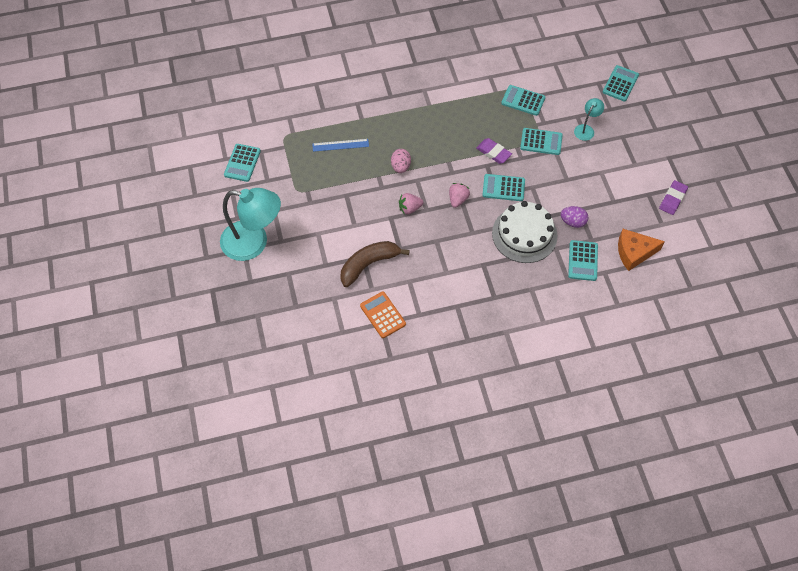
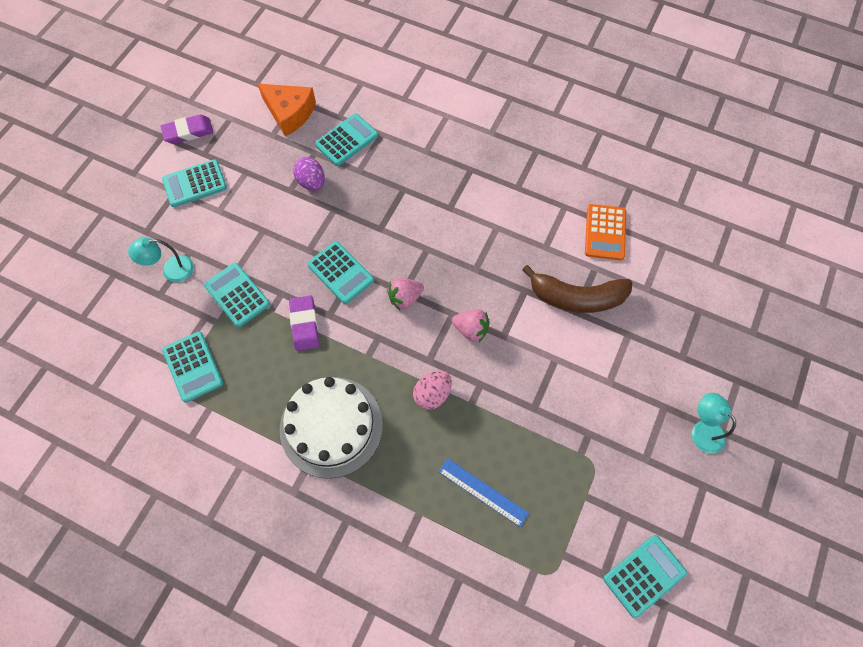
camera: 140 degrees left, 5 degrees up
(254, 243) = (702, 430): turquoise lamp -> turquoise lamp, size x0.46
(524, 234) = (374, 206): white cake -> white cake (331, 426)
(620, 83) = (61, 296): turquoise calculator -> turquoise calculator (195, 184)

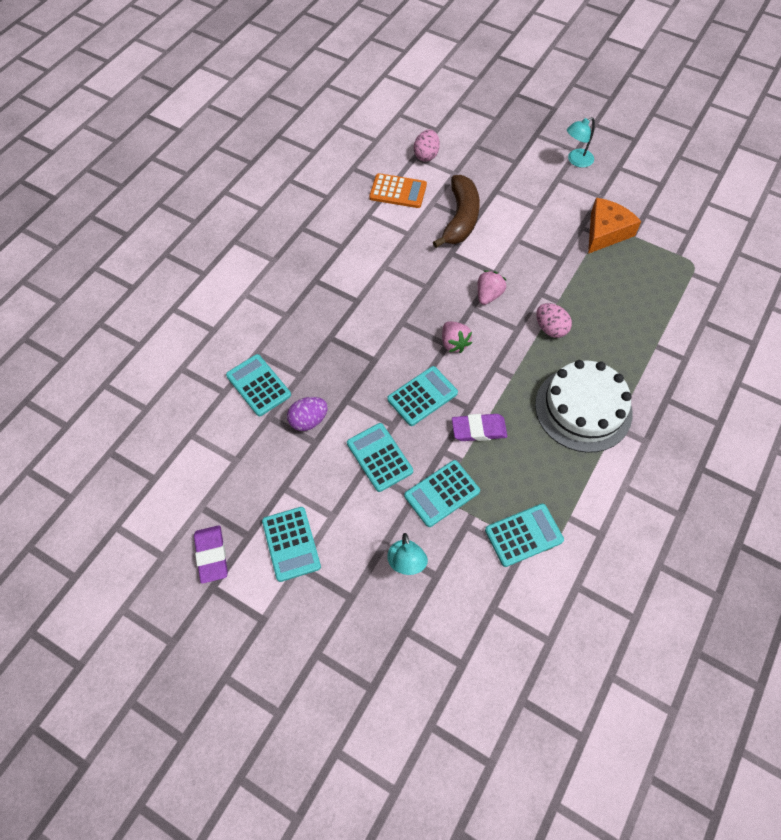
camera: 85 degrees left, 5 degrees down
(289, 113) = (208, 442): orange cheese -> orange cheese (606, 232)
(483, 492) = (634, 300): blue ruler -> none
(644, 575) = (687, 210): turquoise calculator -> turquoise calculator (379, 457)
(668, 257) = (426, 155): none -> pink egg

